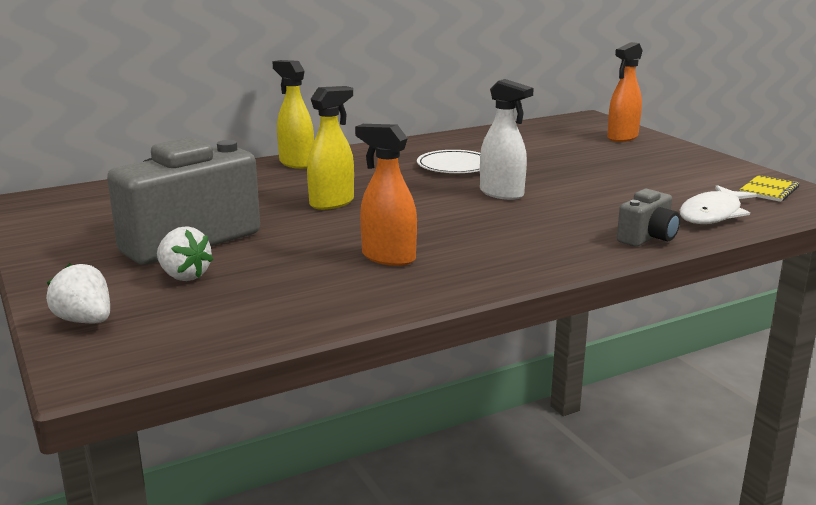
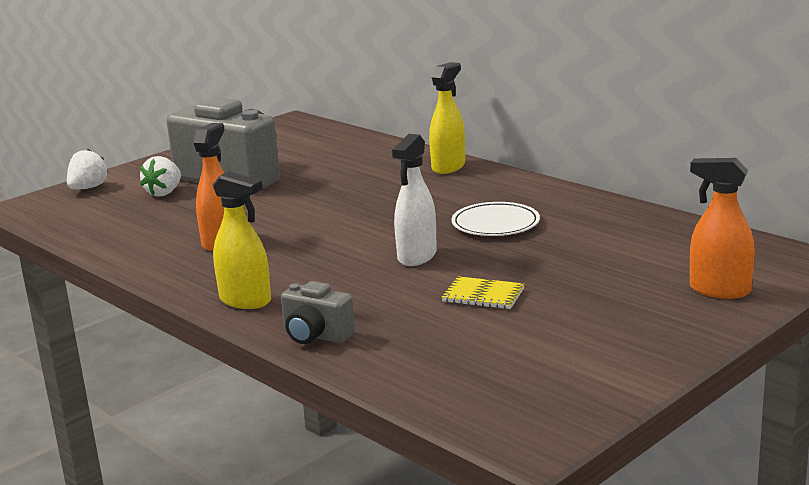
camera: 75 degrees right, 0 degrees up
(332, 203) = (343, 200): yellow spray bottle -> yellow spray bottle (245, 301)
(712, 214) = (417, 365): white fish -> none
(769, 190) = (543, 398): yellow notebook -> yellow notebook (483, 295)

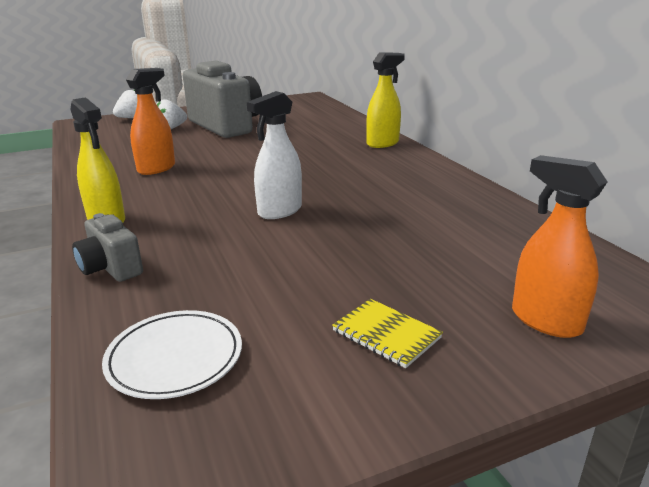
camera: 20 degrees right, 5 degrees up
(483, 295) = (294, 263): yellow notebook -> yellow notebook (386, 334)
(495, 224) = (374, 196): white plate -> white plate (175, 358)

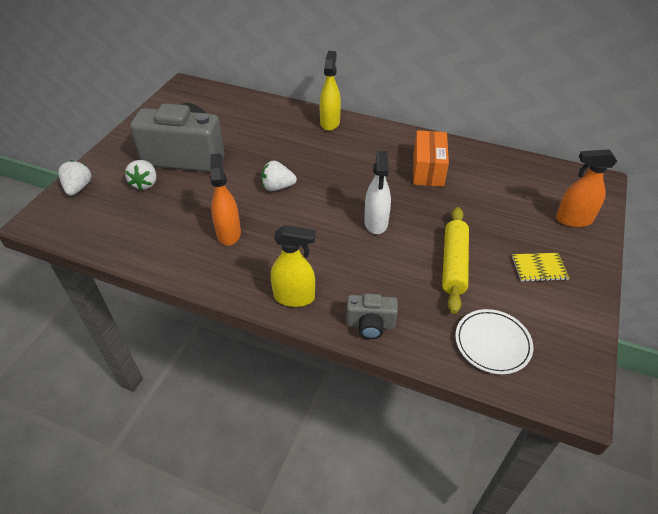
camera: 45 degrees left, 20 degrees up
(250, 160) = (277, 187): none -> white strawberry
(287, 273) = (453, 264): none -> yellow rolling pin
(419, 201) = (428, 169): none -> orange box

